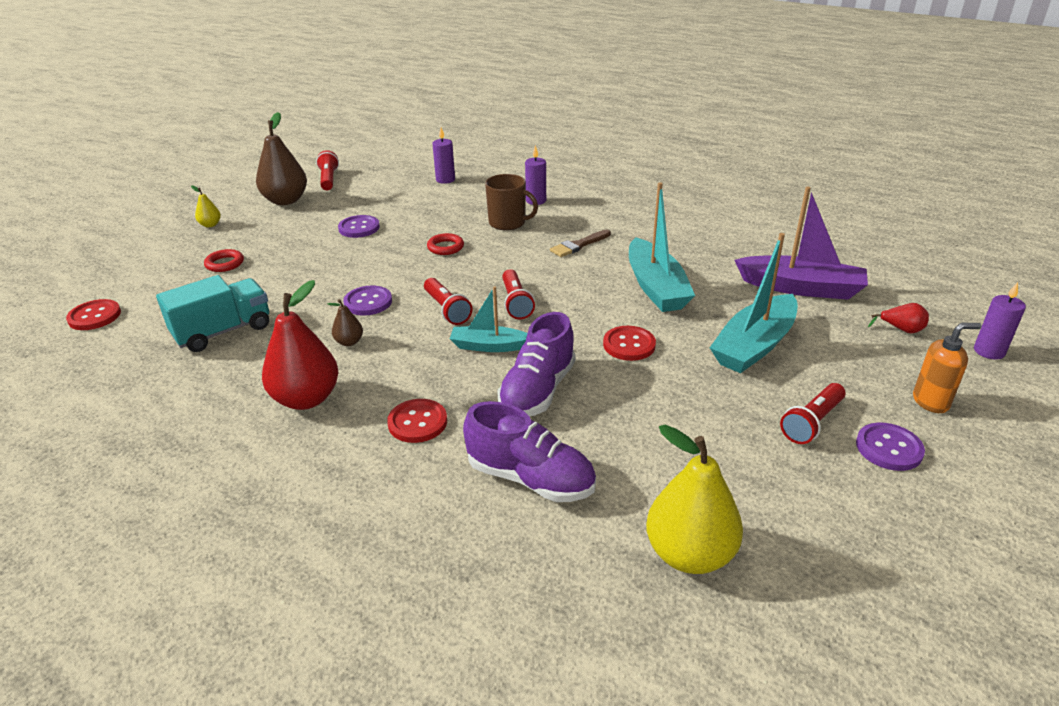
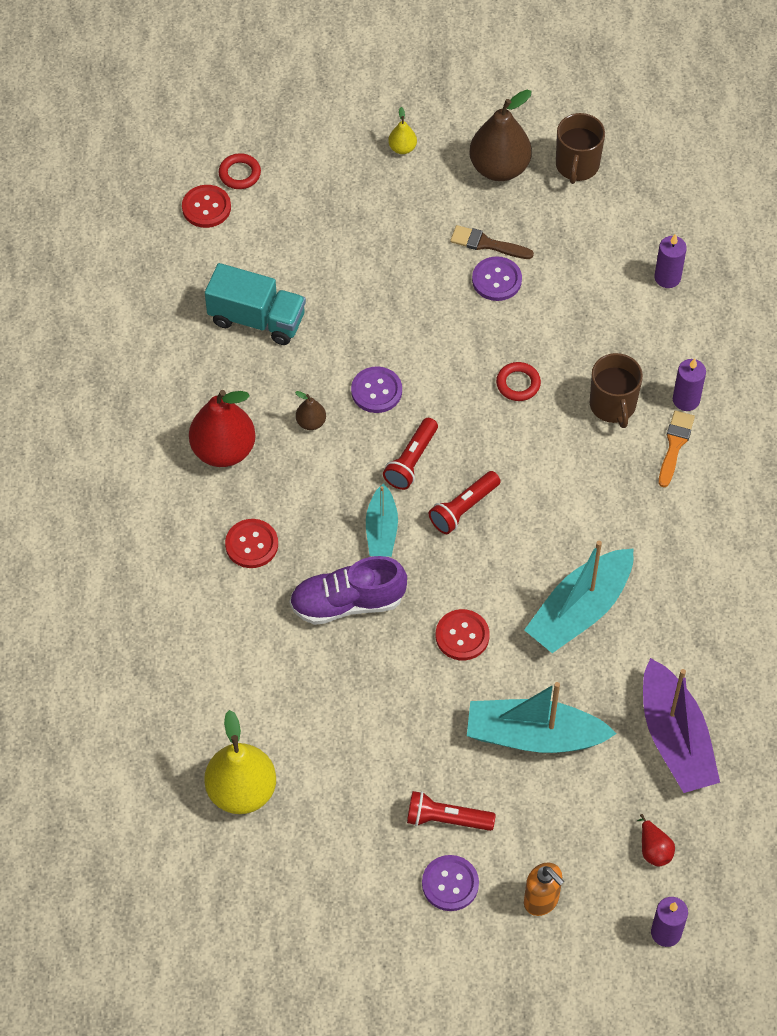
camera: 55 degrees right, 25 degrees up
(224, 264) = (349, 225): red ring -> red ring (239, 174)
(329, 179) = (577, 165): red flashlight -> brown mug
(489, 346) = (381, 530): turquoise boat -> turquoise boat turned 150 degrees counterclockwise
(530, 479) = (245, 656): purple shoe -> none
(563, 214) = (675, 445): none -> orange brush
(578, 245) = (614, 499): brown brush -> brown brush (486, 244)

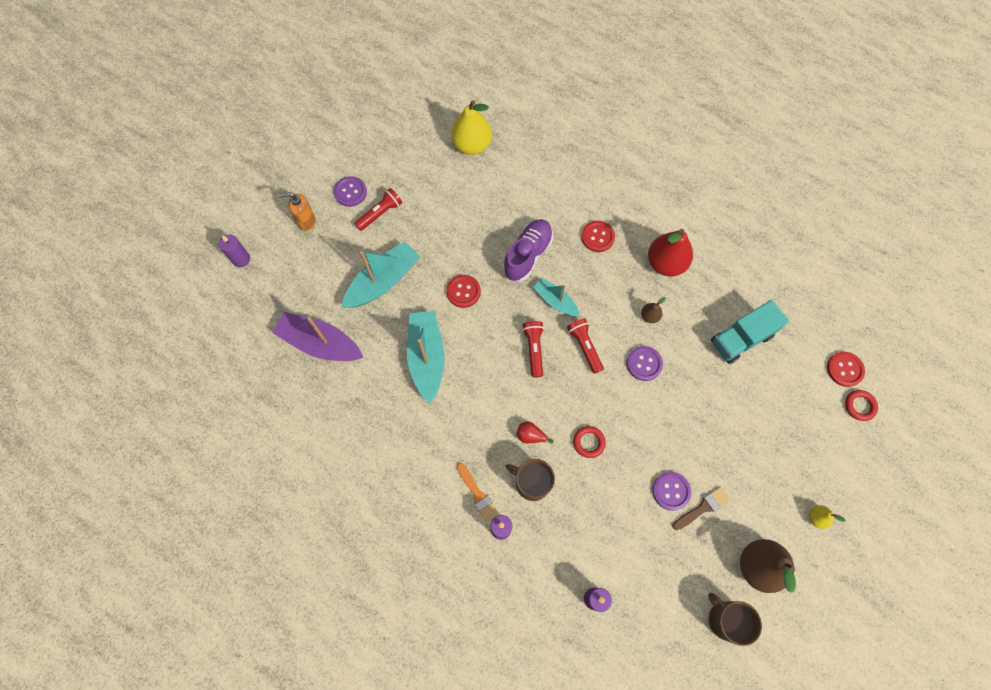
camera: 130 degrees right, 10 degrees up
(654, 849) = (280, 287): red pear -> red pear (531, 436)

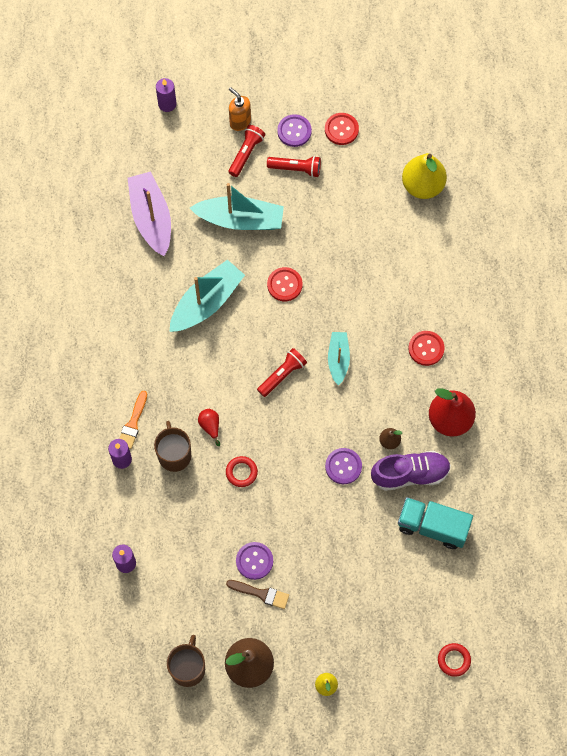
camera: 50 degrees right, 0 degrees up
(527, 255) = (360, 307): purple shoe -> purple shoe (410, 474)
(584, 347) = (318, 411): red flashlight -> red flashlight (246, 153)
(844, 369) = (477, 627): red button -> red button (341, 129)

